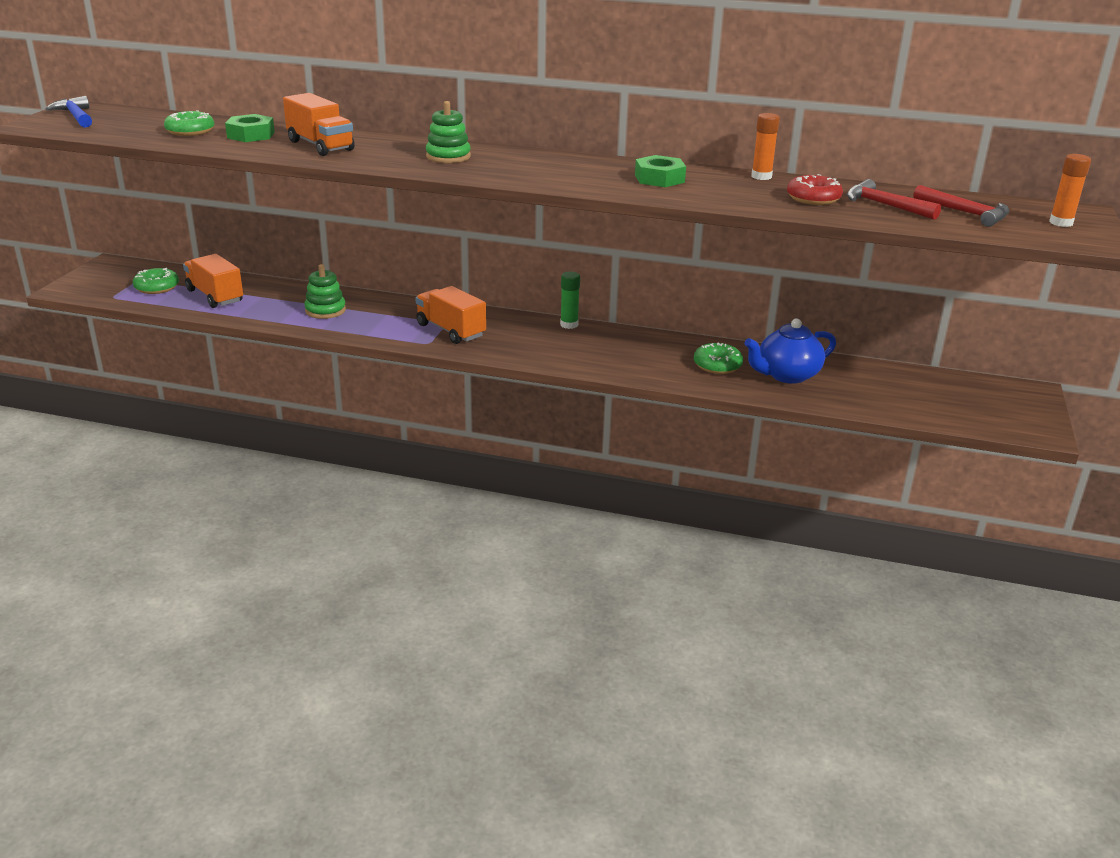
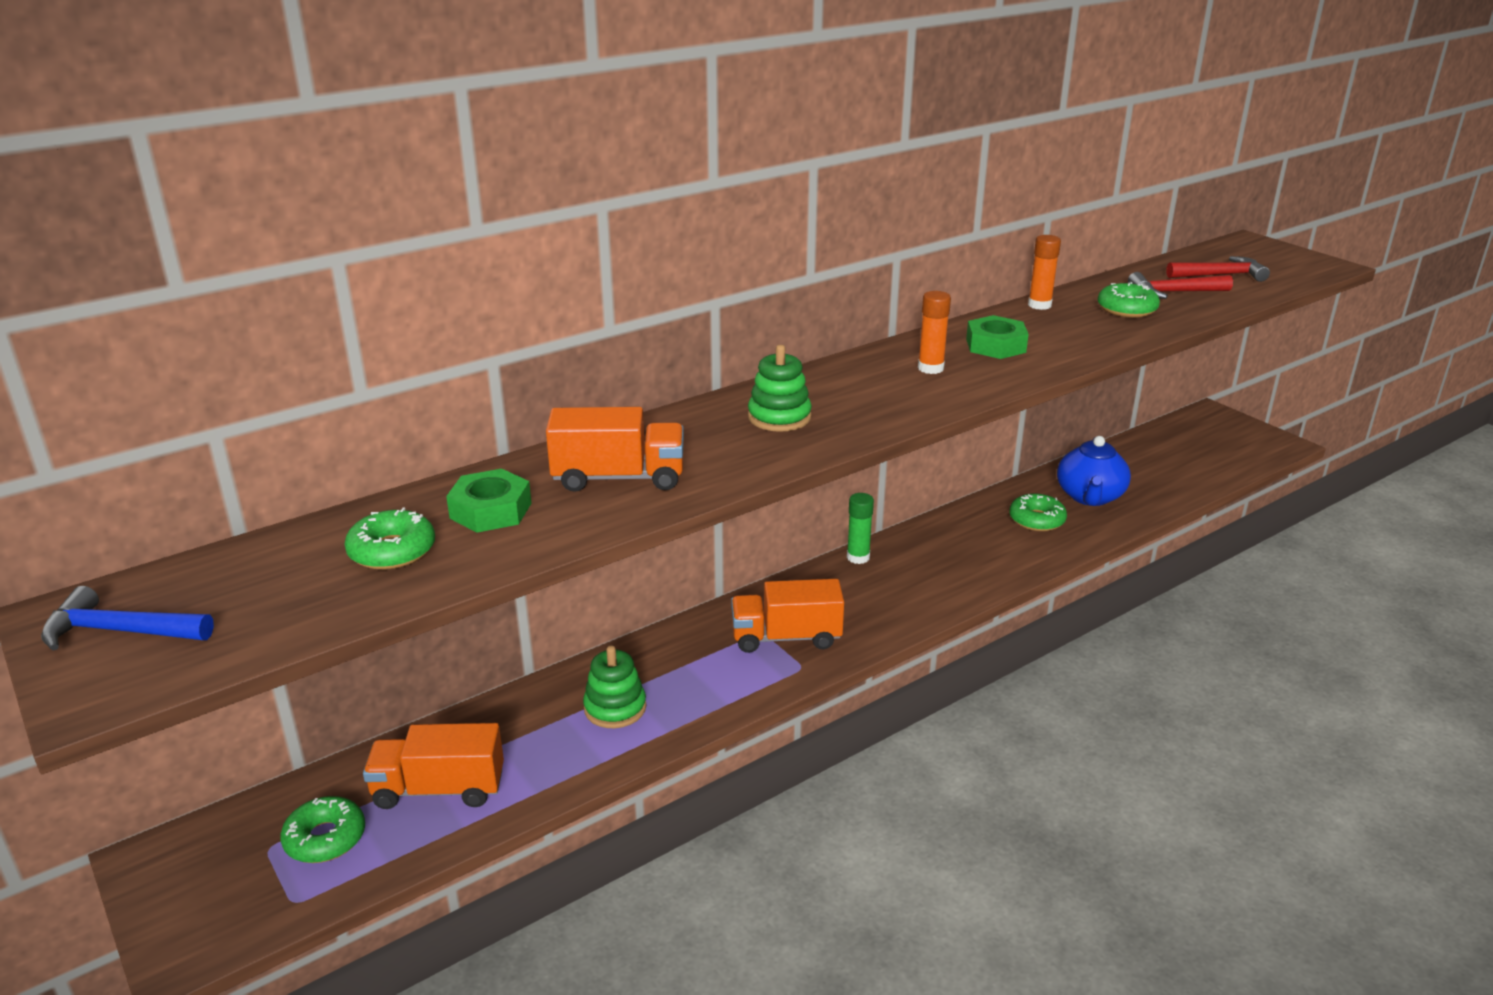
camera: 50 degrees left, 0 degrees up
(813, 198) = (1127, 309): red donut -> green donut
(1061, 223) = (1272, 257): orange glue stick -> orange glue stick (930, 368)

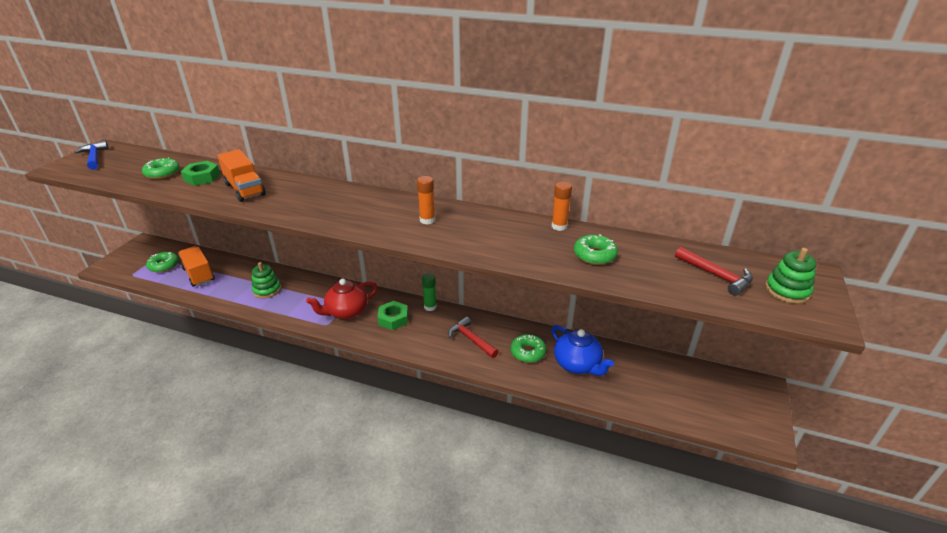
camera: 55 degrees right, 5 degrees up
(779, 417) = (331, 202): green stacking toy -> green stacking toy (787, 291)
(786, 637) = (346, 311): orange truck -> red teapot
(995, 346) = (480, 229): green nut -> green nut (393, 319)
(1089, 497) = (577, 364): blue teapot -> blue teapot turned 105 degrees counterclockwise
(1173, 292) = (651, 265): red hammer -> red hammer (471, 339)

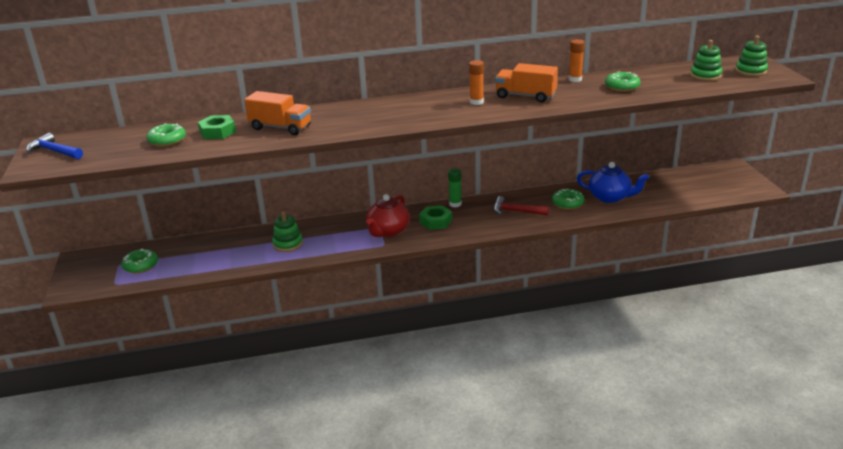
camera: 30 degrees left, 5 degrees down
(199, 274) = (194, 258): orange truck -> orange truck (525, 96)
(716, 275) = (705, 76): red hammer -> green stacking toy

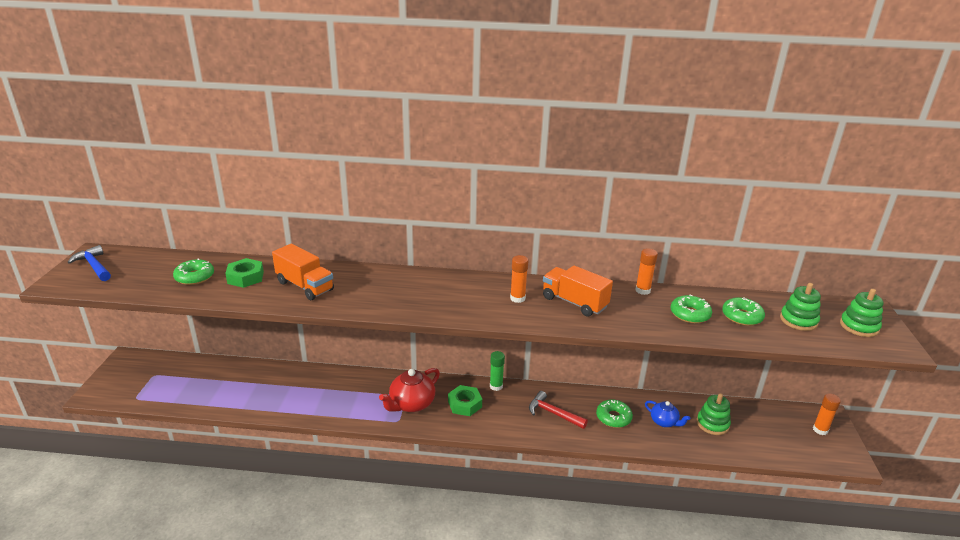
camera: 15 degrees right, 0 degrees up
(141, 265) = (170, 382): green donut -> green donut (742, 317)
(288, 244) = (310, 393): green stacking toy -> green stacking toy (712, 424)
(610, 197) = (664, 422): blue teapot -> blue teapot, size x0.60
(732, 177) = (820, 430): none -> orange glue stick

